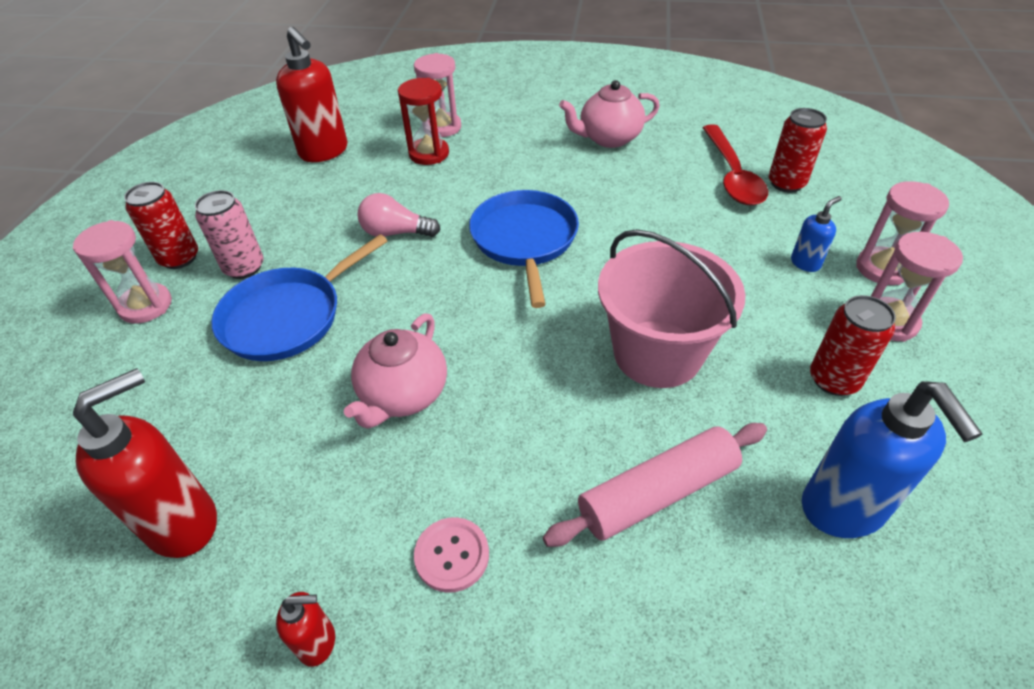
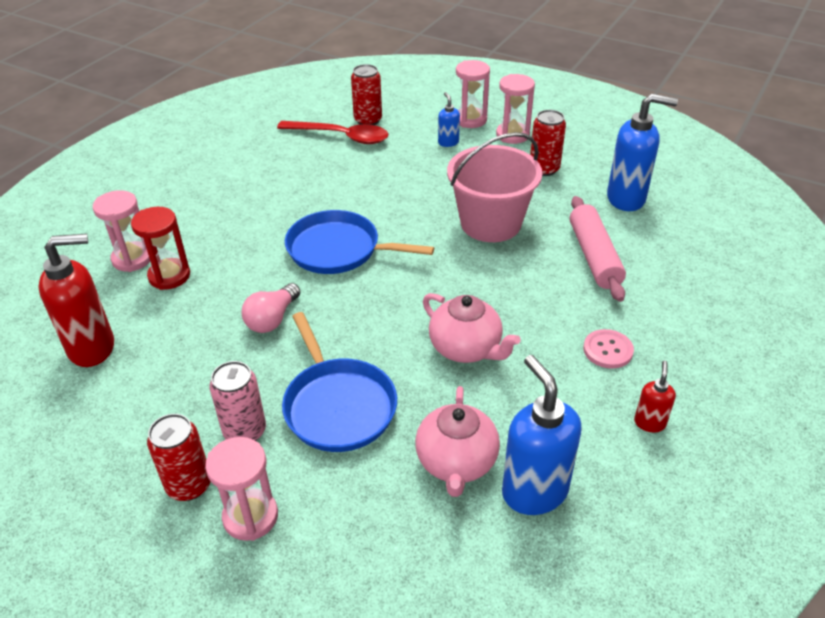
camera: 70 degrees left, 5 degrees down
(184, 523) = (534, 491): red soap dispenser -> blue soap dispenser
(608, 138) = (245, 174): pink teapot -> pink teapot (456, 463)

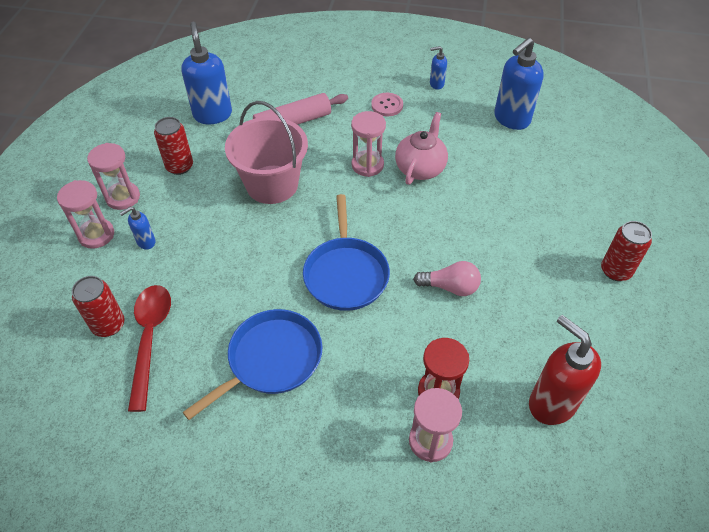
camera: 110 degrees left, 10 degrees up
(245, 431) = (559, 259): pink can -> none
(250, 516) = (612, 230): pink hourglass -> pink hourglass (367, 165)
(338, 406) = (507, 218): blue pan -> blue pan (271, 359)
(456, 463) = (513, 152): pink teapot -> none
(649, 423) = (436, 84): red soap dispenser -> blue soap dispenser

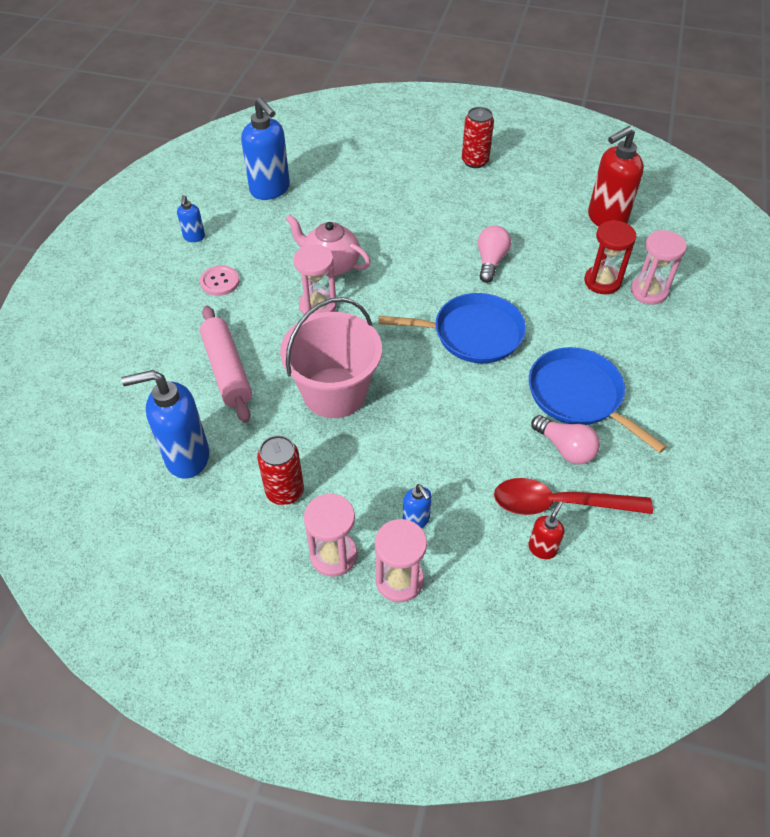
camera: 85 degrees left, 0 degrees up
(108, 325) = (542, 548): red can -> red soap dispenser
(209, 345) = (565, 448): none -> pink light bulb

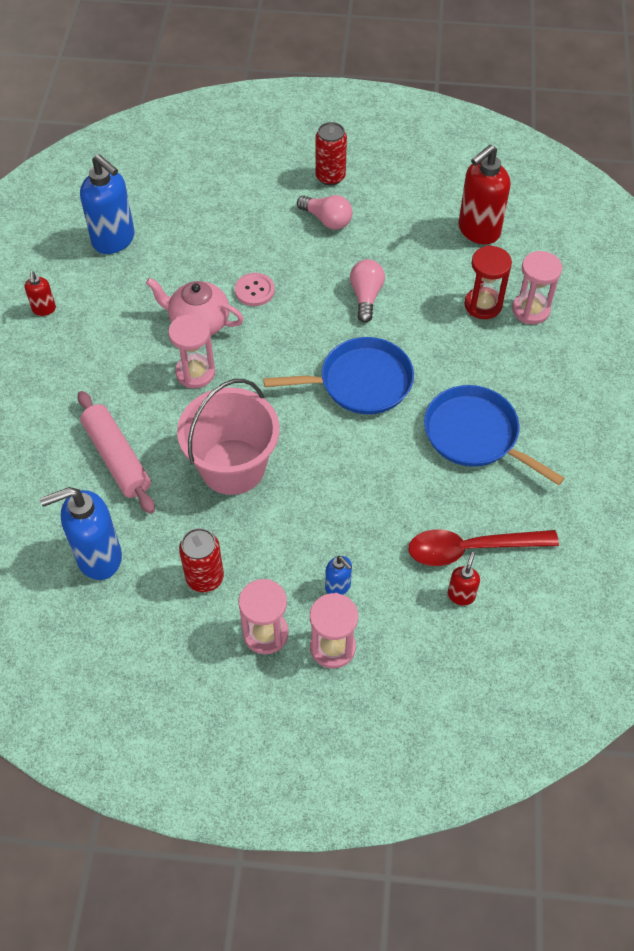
camera: 10 degrees left, 5 degrees up
(194, 237) = (44, 309): blue soap dispenser -> red soap dispenser
(220, 282) = (85, 359): pink button -> pink button (254, 290)
(565, 448) = (469, 492): pink light bulb -> pink light bulb (327, 220)

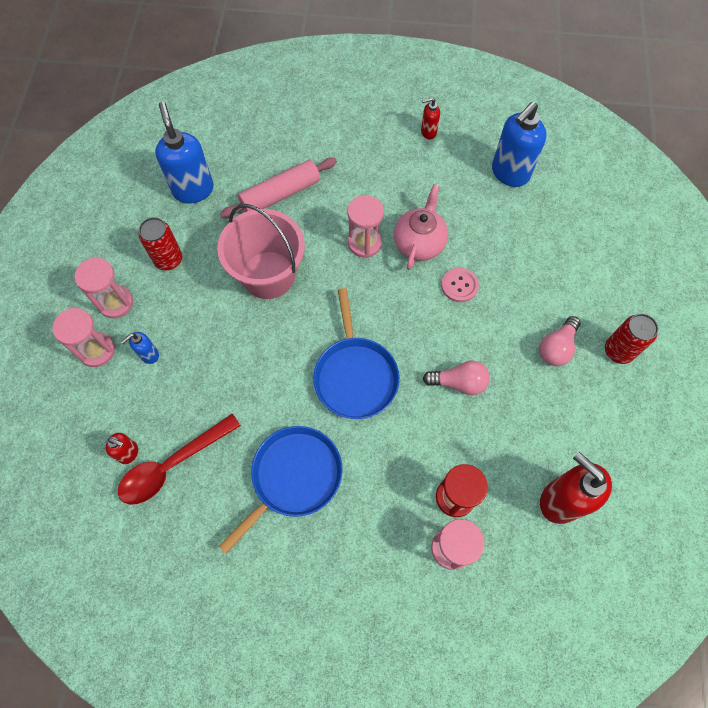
camera: 90 degrees right, 10 degrees up
(471, 549) = (173, 465): red spoon -> red spoon turned 120 degrees counterclockwise

